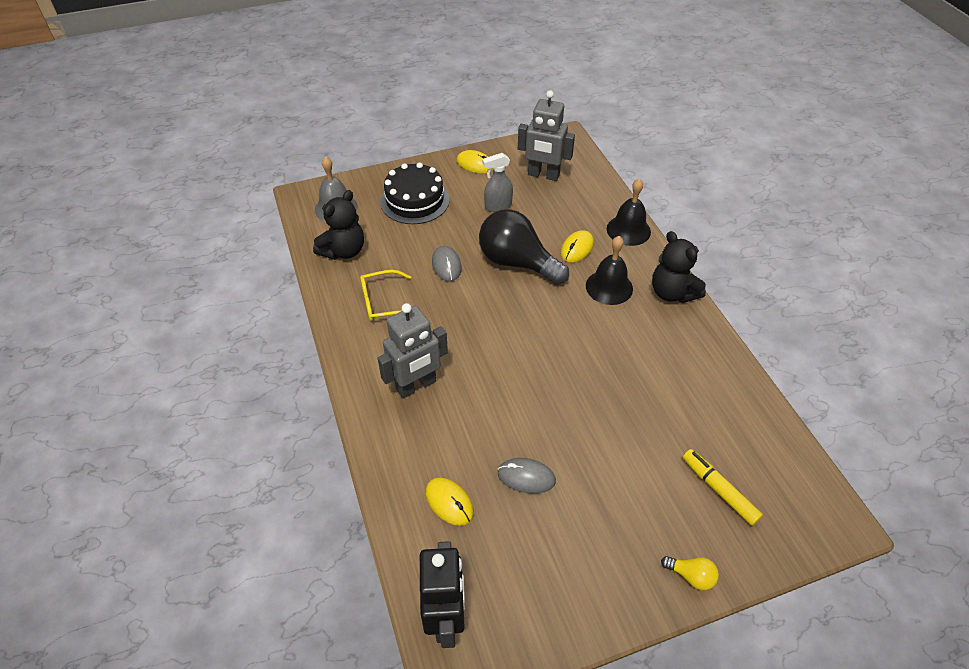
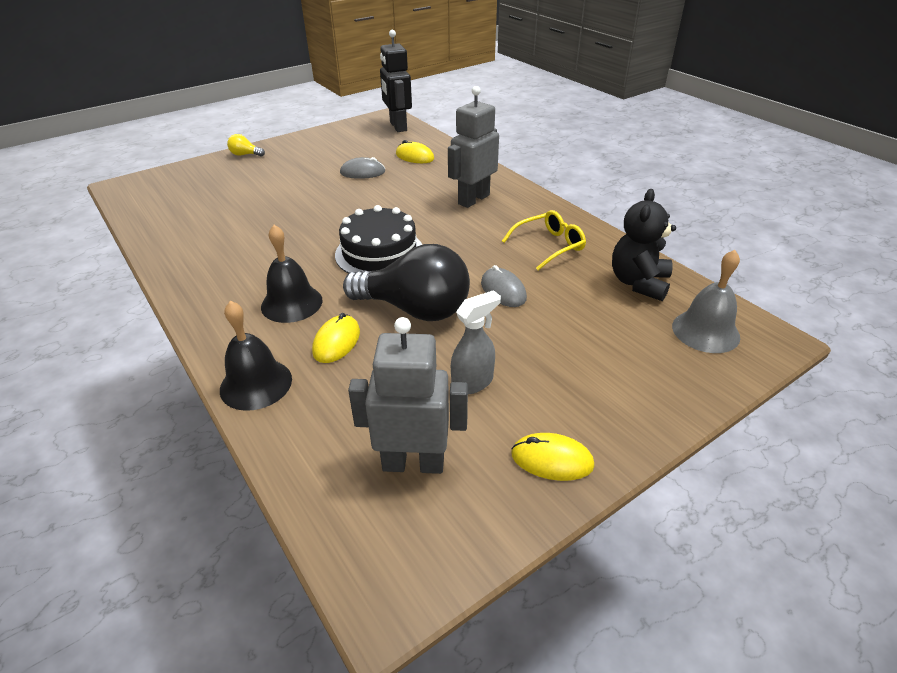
camera: 165 degrees right, 10 degrees down
(415, 200) = (605, 365): black cake -> black cake (379, 253)
(672, 293) = (209, 311): black teddy bear -> none
(719, 490) = (211, 187): yellow marker -> none

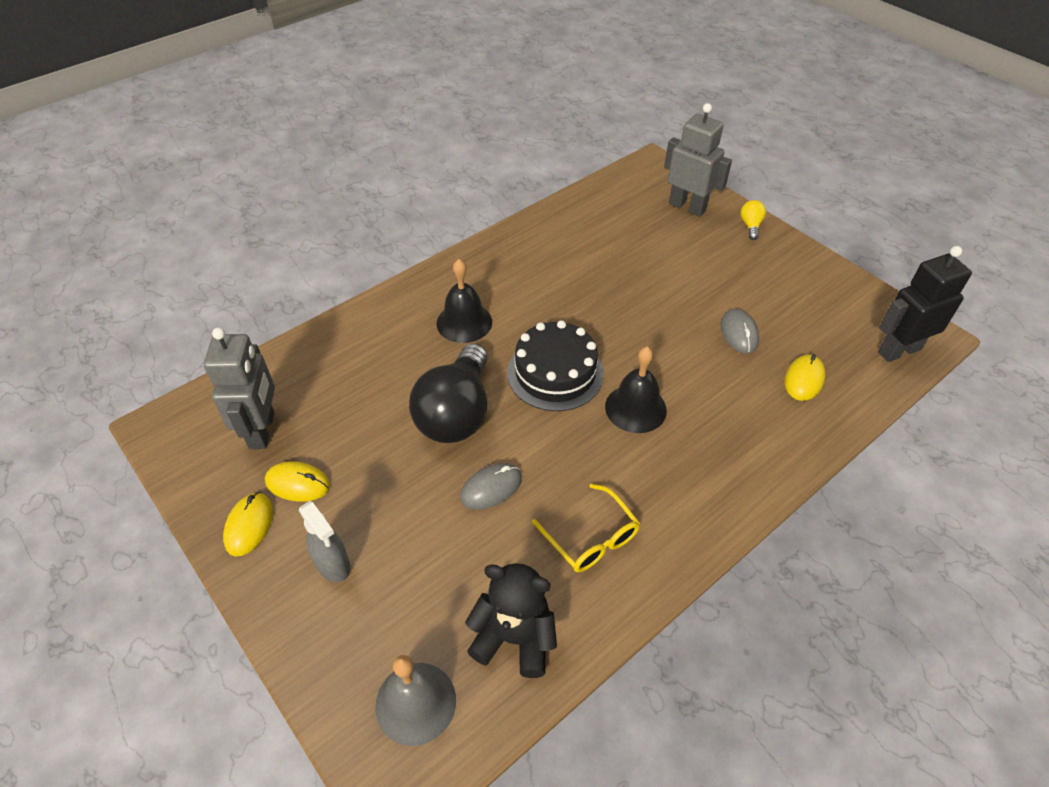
camera: 85 degrees right, 10 degrees up
(256, 384) = (359, 323): black bell -> black bell (635, 408)
(336, 341) = (409, 362): yellow mouse -> yellow mouse (298, 483)
(473, 199) = (696, 452): grey robot -> grey robot (687, 207)
(473, 382) = (348, 465): grey spray bottle -> grey spray bottle (333, 564)

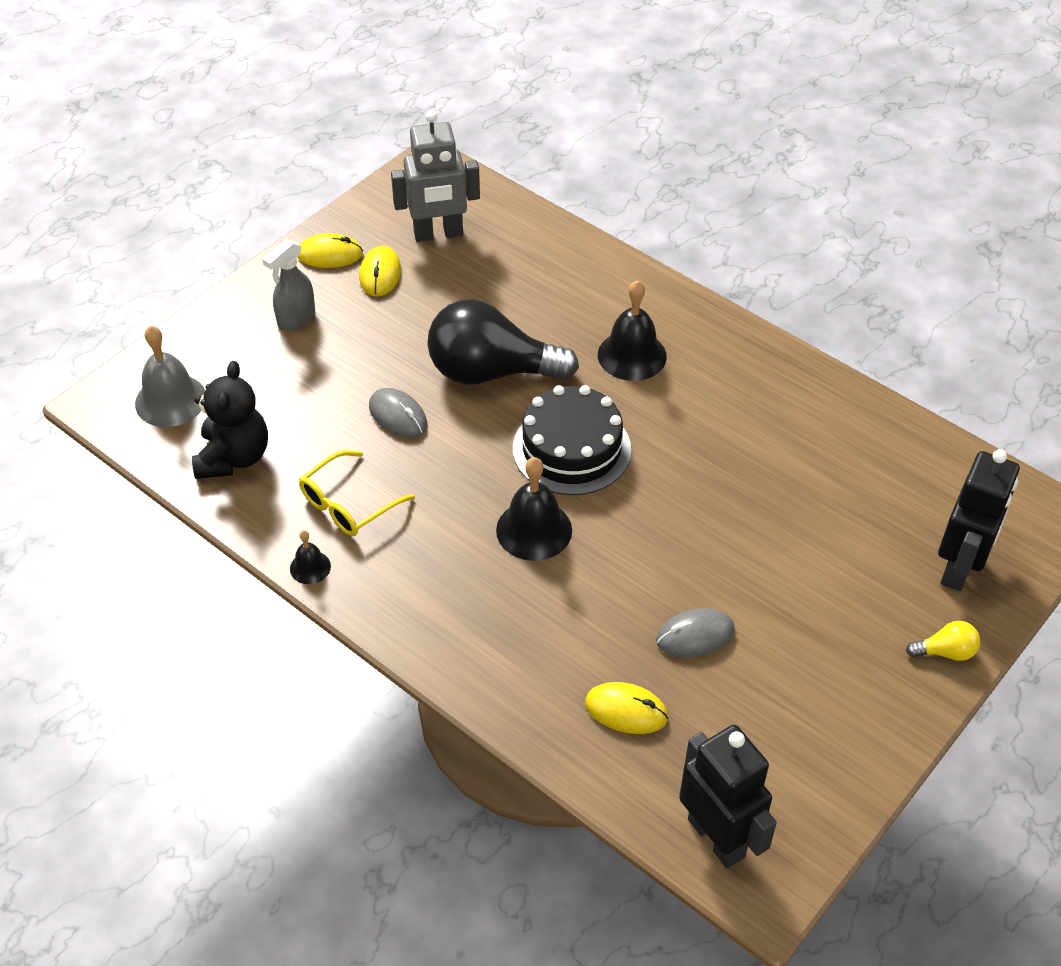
camera: 80 degrees right, 0 degrees up
(662, 576) = (310, 567): none -> black bell
(687, 207) = (959, 568): grey robot -> black robot

